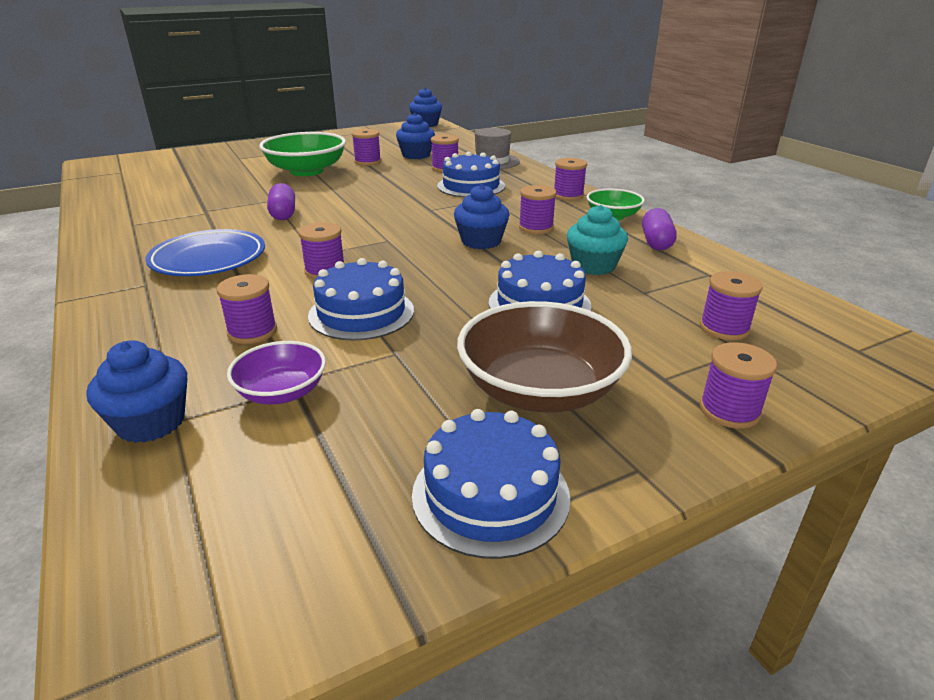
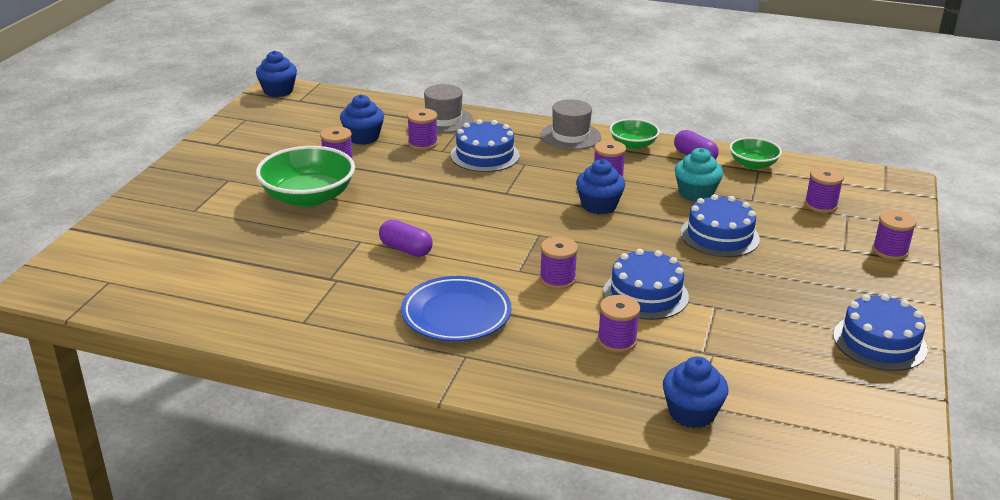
camera: 45 degrees left, 0 degrees up
(282, 392) = (712, 359): purple bowl -> none
(540, 390) = (811, 286): brown bowl -> none
(568, 195) = (570, 136): purple spool -> grey hat
(712, 268) = (753, 164): none -> green bowl

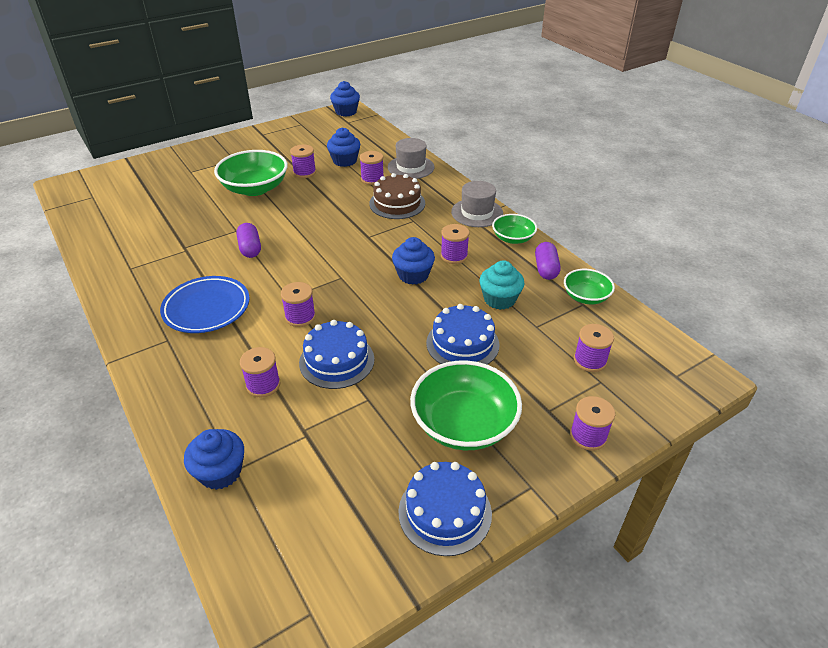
camera: 40 degrees right, 10 degrees up
(485, 155) = (397, 203): blue cake -> brown cake
(806, 286) = (464, 424): none -> green bowl

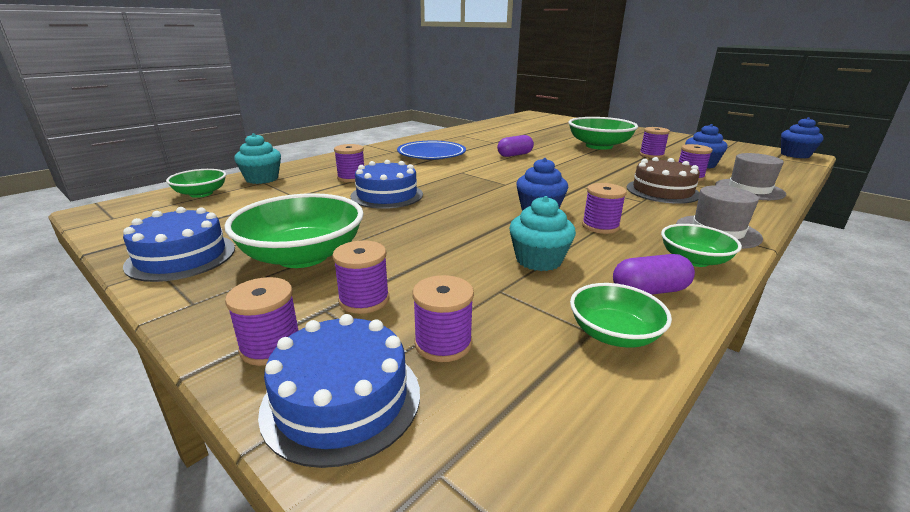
camera: 75 degrees right, 15 degrees down
(220, 472) = (262, 179): blue cupcake -> turquoise cupcake
(253, 532) = (201, 194): none -> green bowl
(300, 317) = (438, 178): purple spool -> purple spool (364, 300)
(462, 343) = (436, 244): blue cake -> blue cake (342, 399)

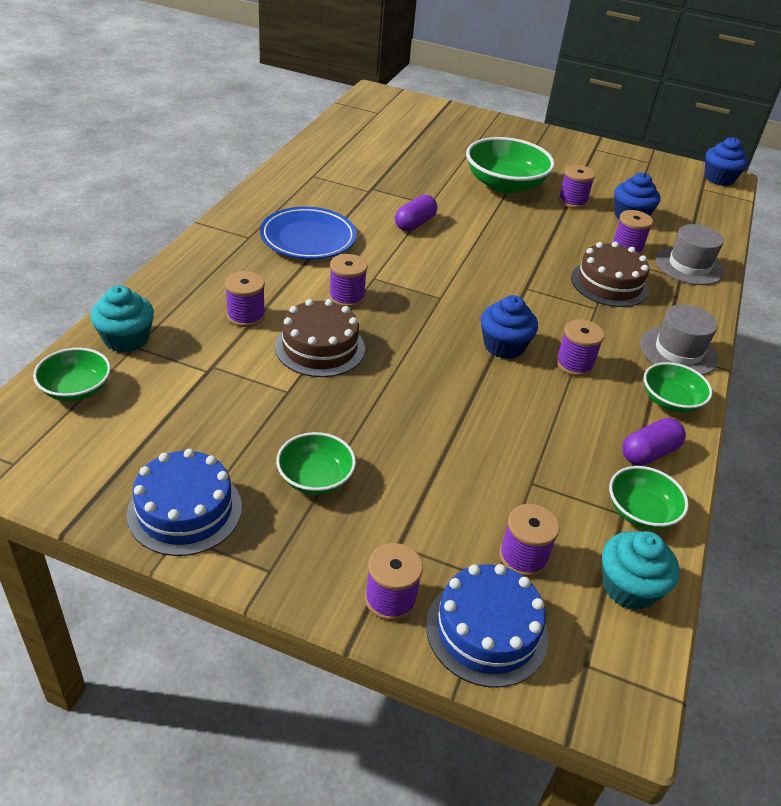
camera: 25 degrees left, 15 degrees up
(303, 256) = (315, 478): green bowl -> green bowl, size x0.56
(364, 300) = (424, 525): purple spool -> purple spool (346, 297)
(387, 195) = (320, 347): blue cake -> brown cake
(538, 260) = (543, 431): turquoise cupcake -> turquoise cupcake (629, 587)

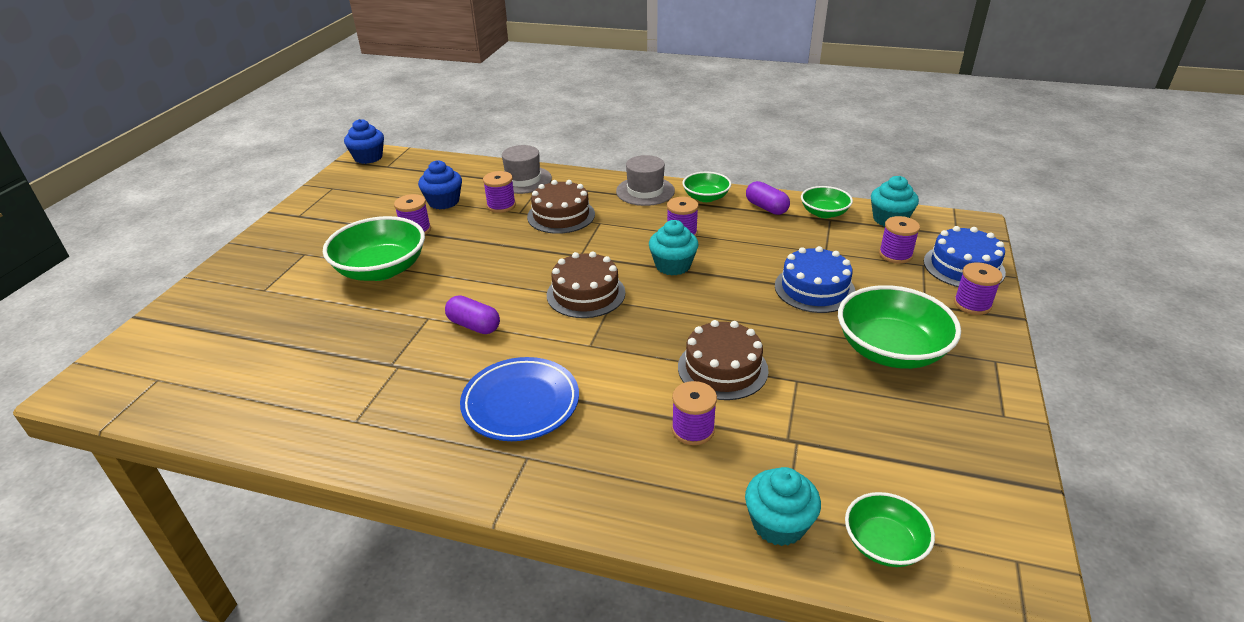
camera: 90 degrees left, 5 degrees down
(185, 510) = (977, 418): blue cake -> blue cake (814, 288)
(315, 478) = (890, 350): green bowl -> green bowl, size x1.78
(346, 297) = (631, 360): purple spool -> none
(455, 284) = (586, 294): none -> brown cake
(504, 346) = (673, 265): blue cupcake -> turquoise cupcake

